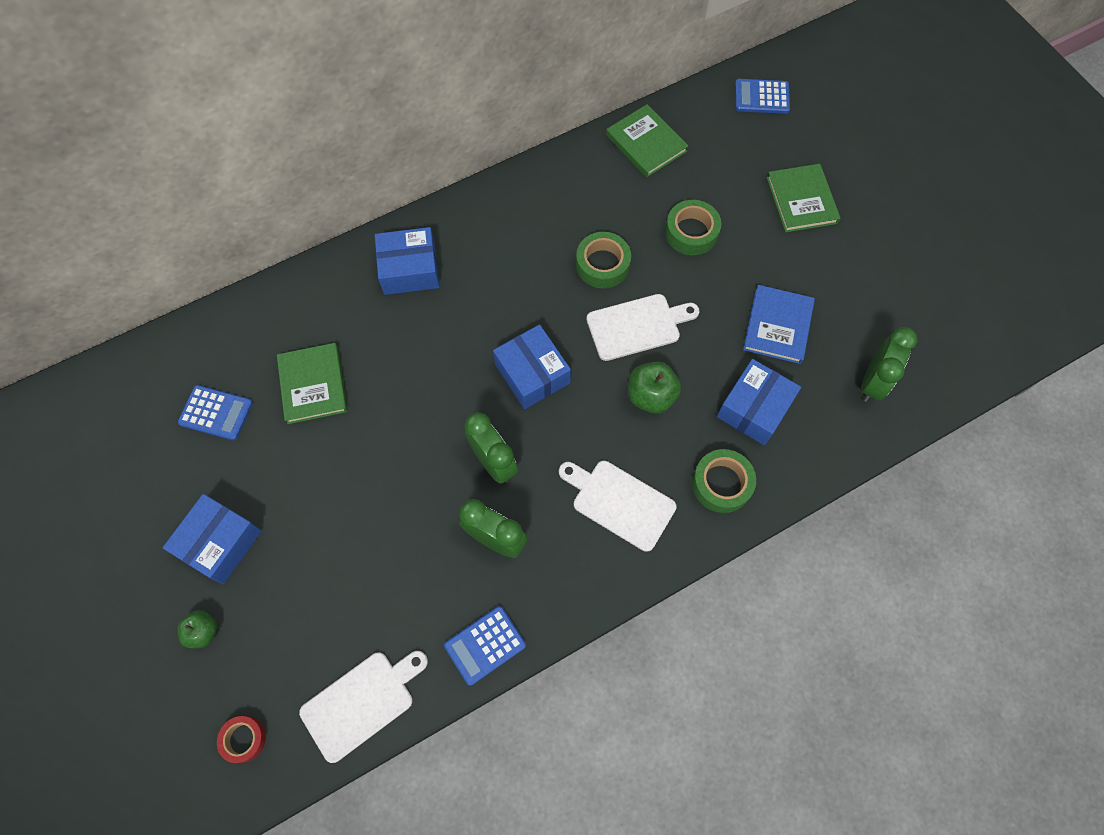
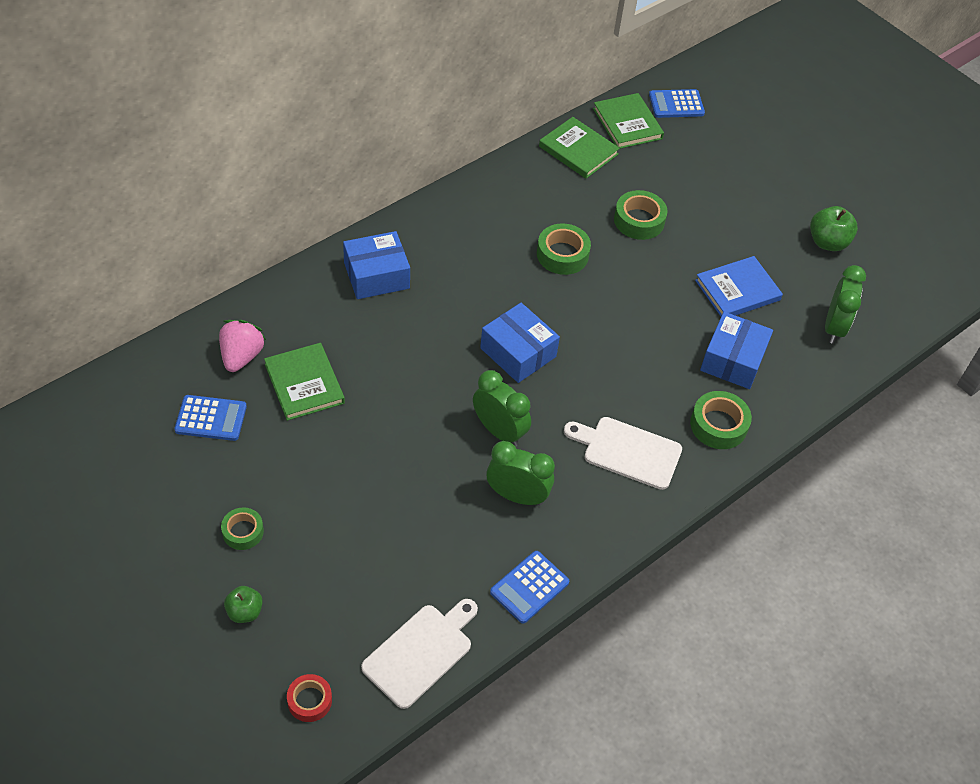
camera: 15 degrees left, 15 degrees down
(220, 543) = (243, 532): blue box -> green tape
(259, 347) = (241, 356): none -> pink strawberry
(637, 326) = (608, 303): white cutting board -> none
(651, 396) = (635, 359): green apple -> green apple (827, 242)
(778, 326) = (737, 290): blue book -> blue book turned 60 degrees clockwise
(801, 200) = (733, 186): green book -> green book (627, 124)

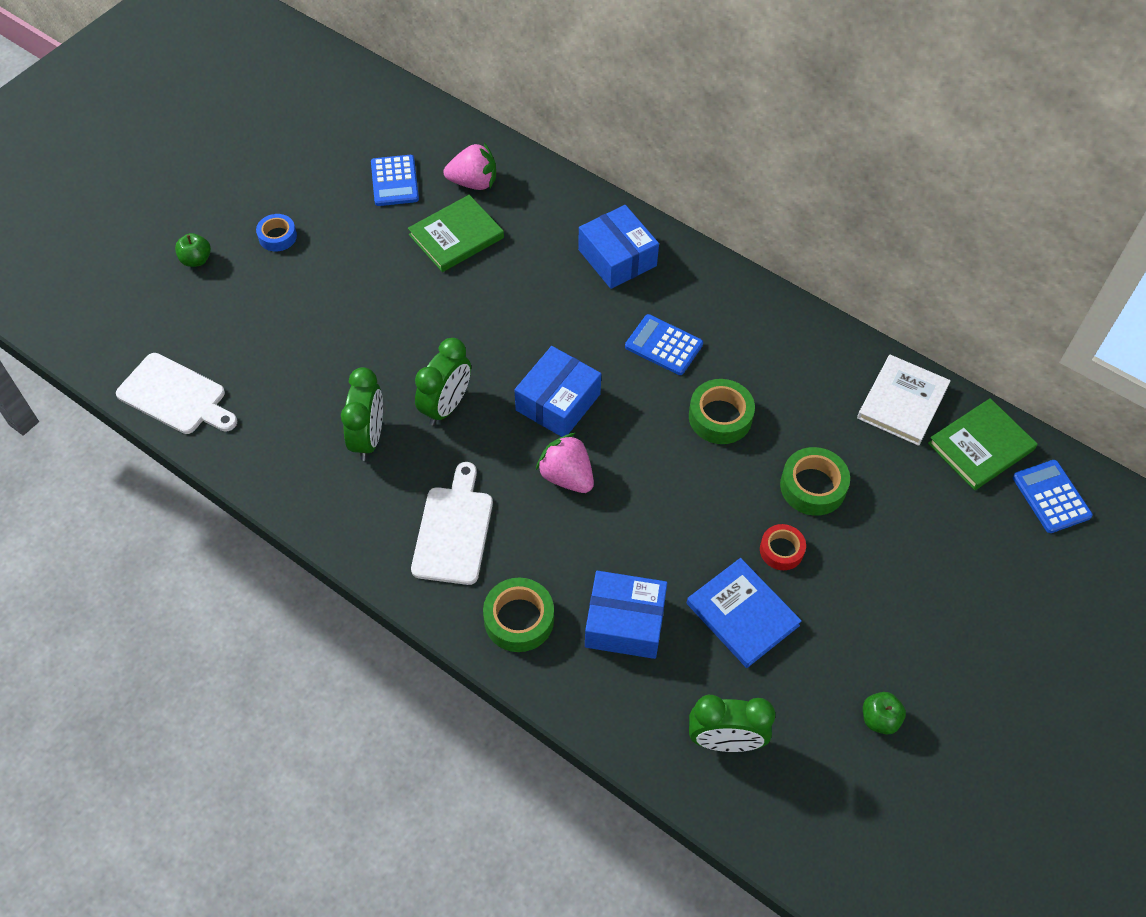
camera: 80 degrees right, 5 degrees up
(243, 532) = (277, 236): green tape -> blue tape
(309, 700) = (116, 326): red tape -> red tape (781, 550)
(529, 587) = (262, 469): blue calculator -> blue calculator (663, 345)
(578, 150) = (902, 402): green book -> white book
(593, 364) = (566, 476): none -> pink strawberry
(827, 242) = (879, 719): green apple -> green apple, size x0.64

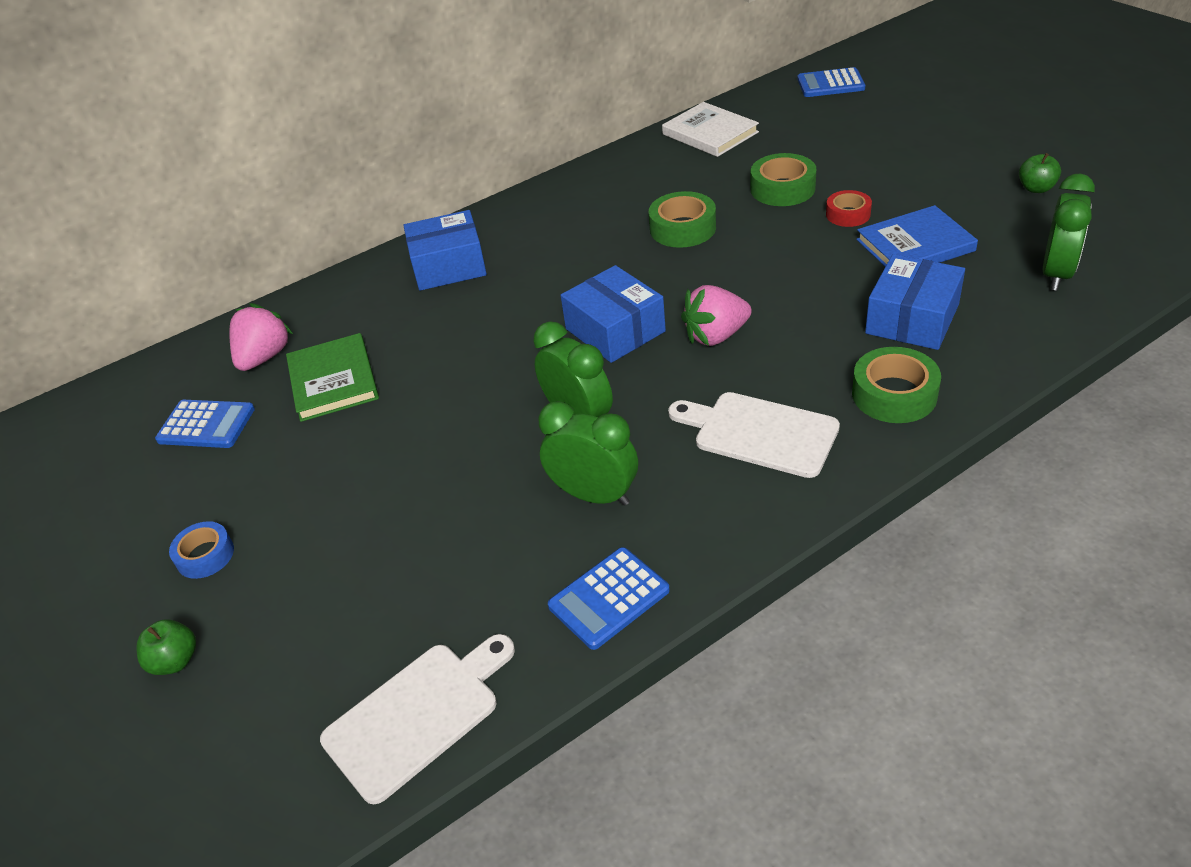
camera: 65 degrees left, 15 degrees down
(663, 345) = (579, 251): blue calculator -> blue calculator (609, 598)
(981, 447) = (771, 105): green book -> none

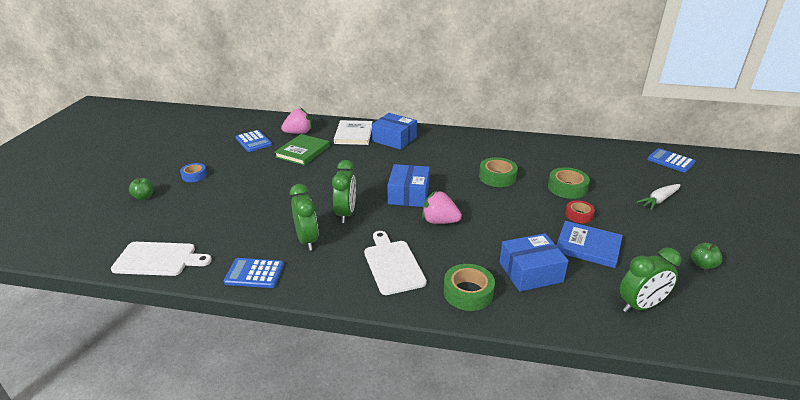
camera: 40 degrees right, 10 degrees down
(710, 133) = (573, 150): white book -> white book (353, 134)
(892, 141) = (659, 200): none -> white carrot

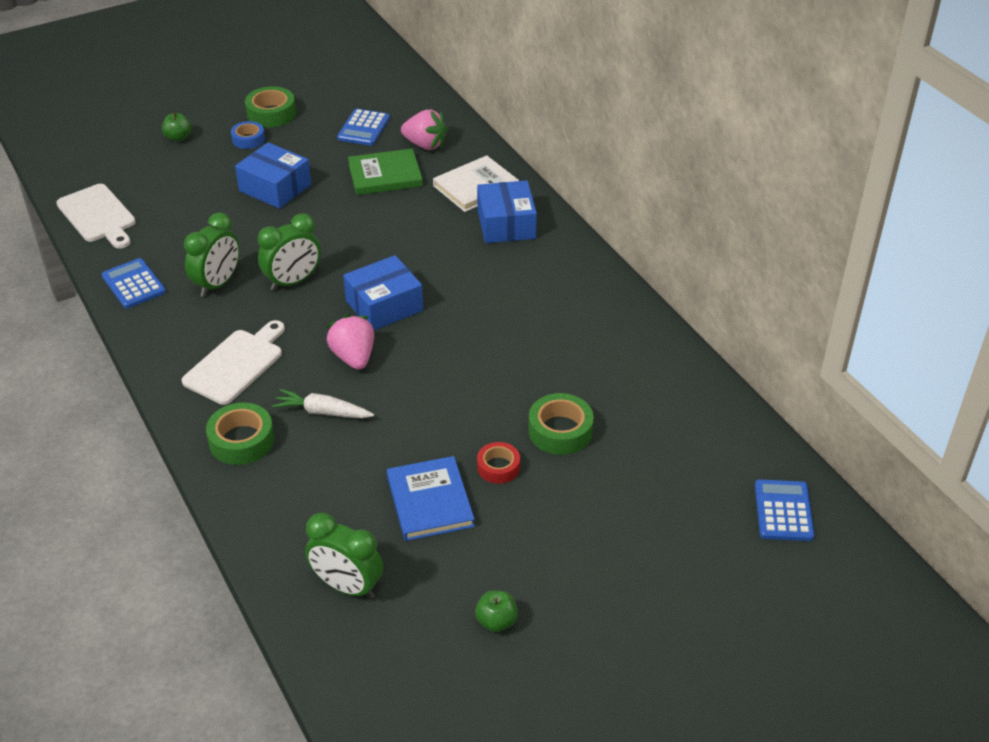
camera: 50 degrees right, 10 degrees up
(497, 177) = (514, 357): green tape -> green tape (271, 113)
(530, 272) = (325, 473): blue box -> blue box (275, 188)
(659, 200) = (631, 533): white carrot -> white carrot (322, 412)

